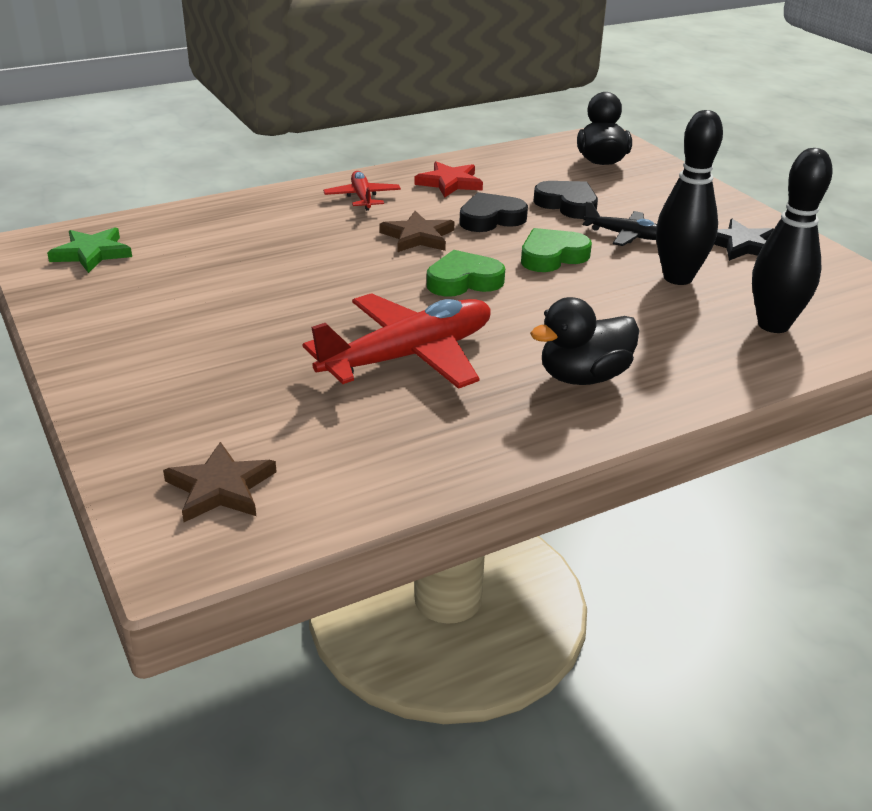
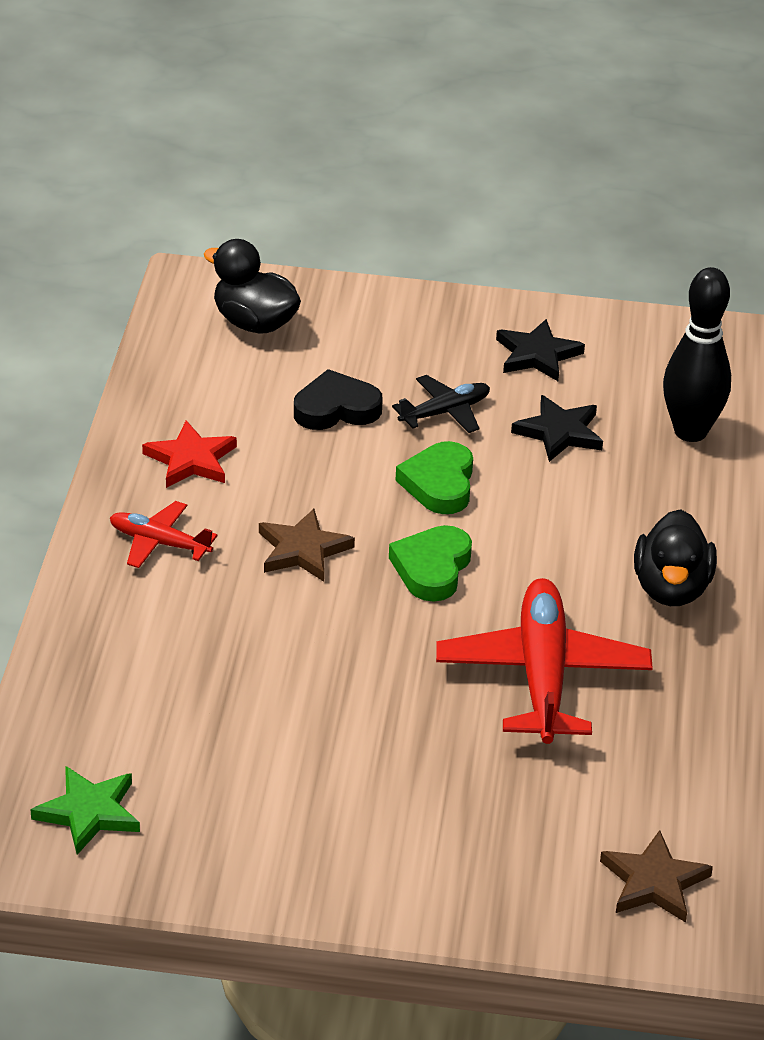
camera: 55 degrees left, 5 degrees up
(491, 219) = (313, 478): black heart -> none
(678, 278) = (559, 432): black bowling pin -> black star

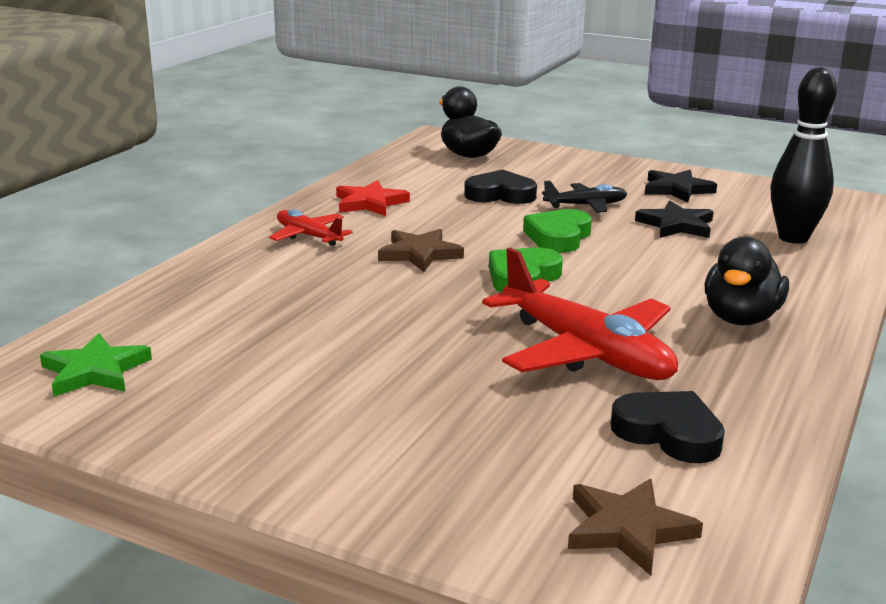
camera: 20 degrees right, 15 degrees down
(542, 675) = (586, 352): red plane -> red plane turned 120 degrees clockwise
(652, 766) = (668, 433): none -> black heart

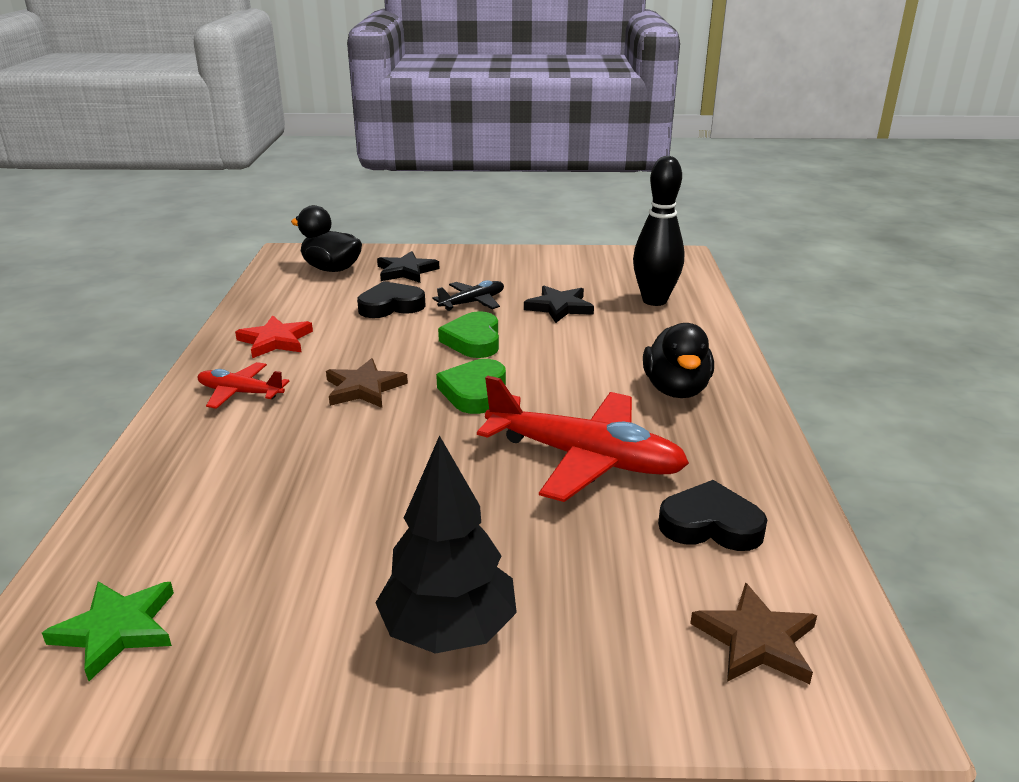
camera: 25 degrees left, 5 degrees up
(346, 441) = (449, 630): none -> black tree
(677, 189) = (533, 271): black star -> black star (406, 271)

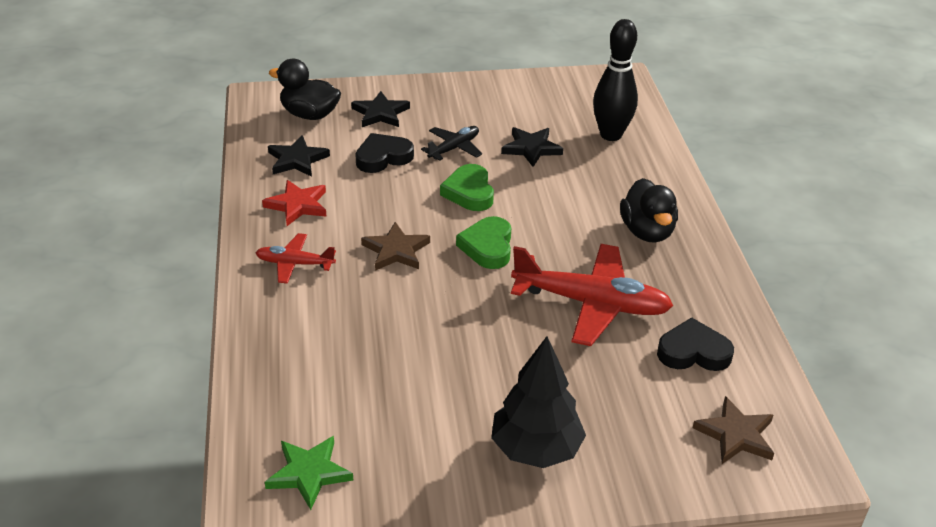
camera: 10 degrees left, 10 degrees up
(297, 303) = (297, 160): none -> black star

